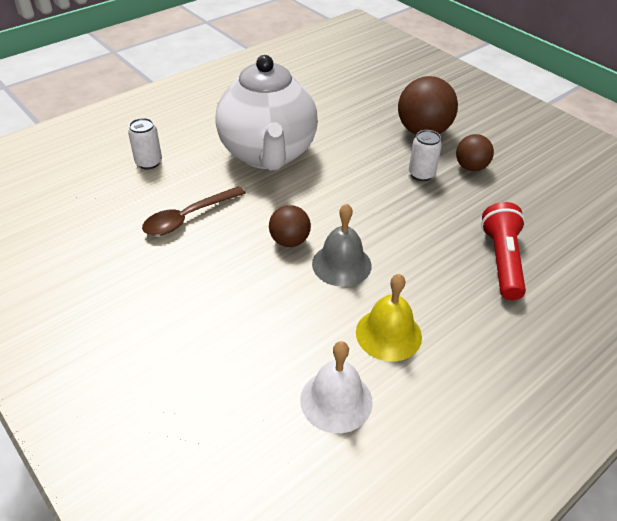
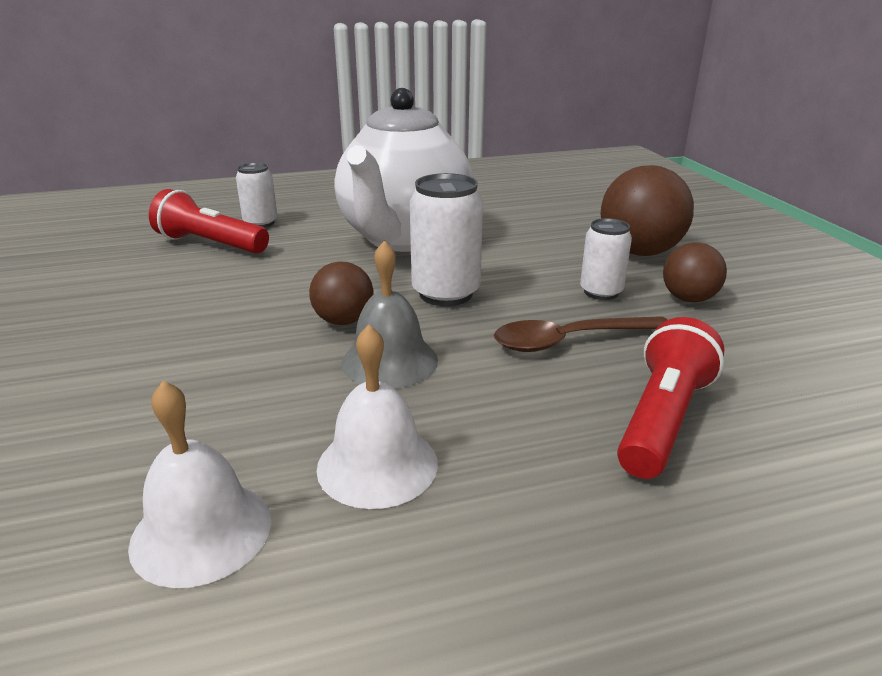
camera: 25 degrees right, 15 degrees down
(132, 195) = (210, 244): none -> red flashlight
(188, 217) = (246, 274): brown spoon -> brown spoon (569, 341)
(333, 200) = (445, 293): none -> white can
(388, 334) = (377, 465): yellow bell -> white bell

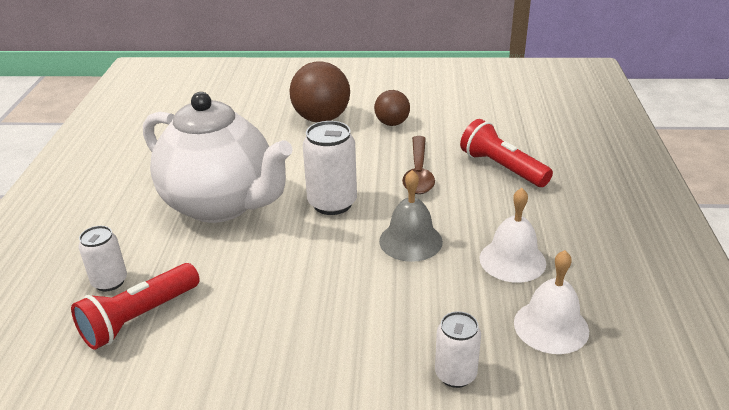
camera: 70 degrees left, 5 degrees up
(344, 321) = (347, 253): brown ball -> none
(601, 292) = (367, 147): white can -> white can (455, 374)

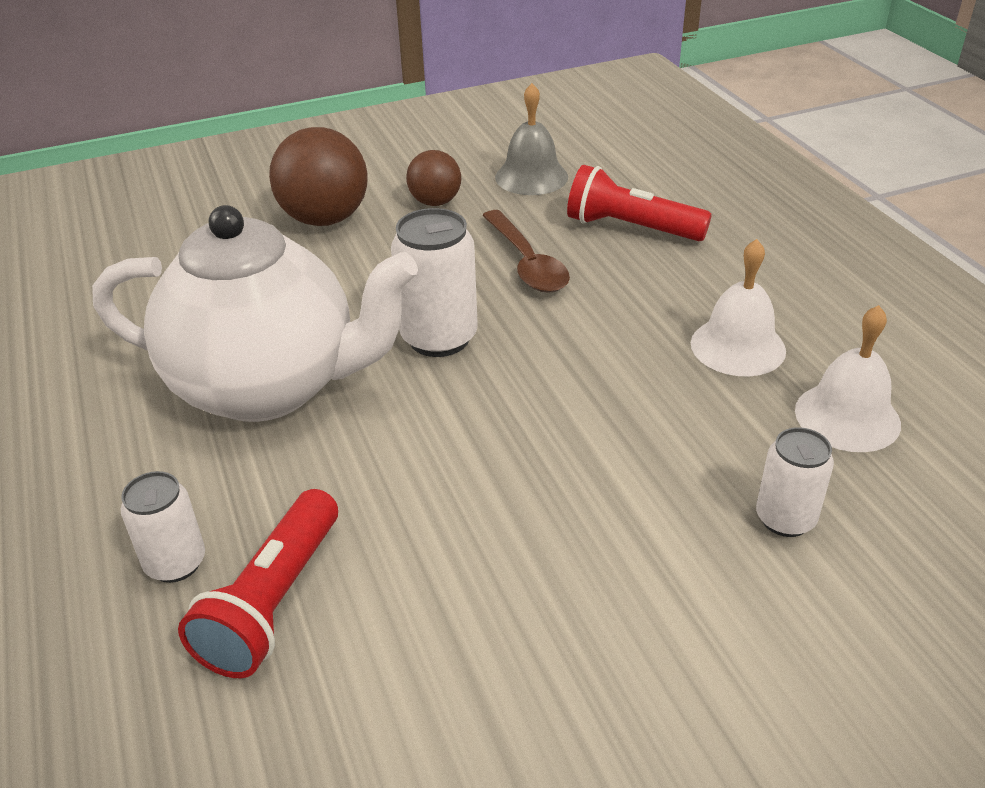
camera: 25 degrees left, 5 degrees up
(410, 241) = (589, 359): grey bell -> grey bell (531, 177)

